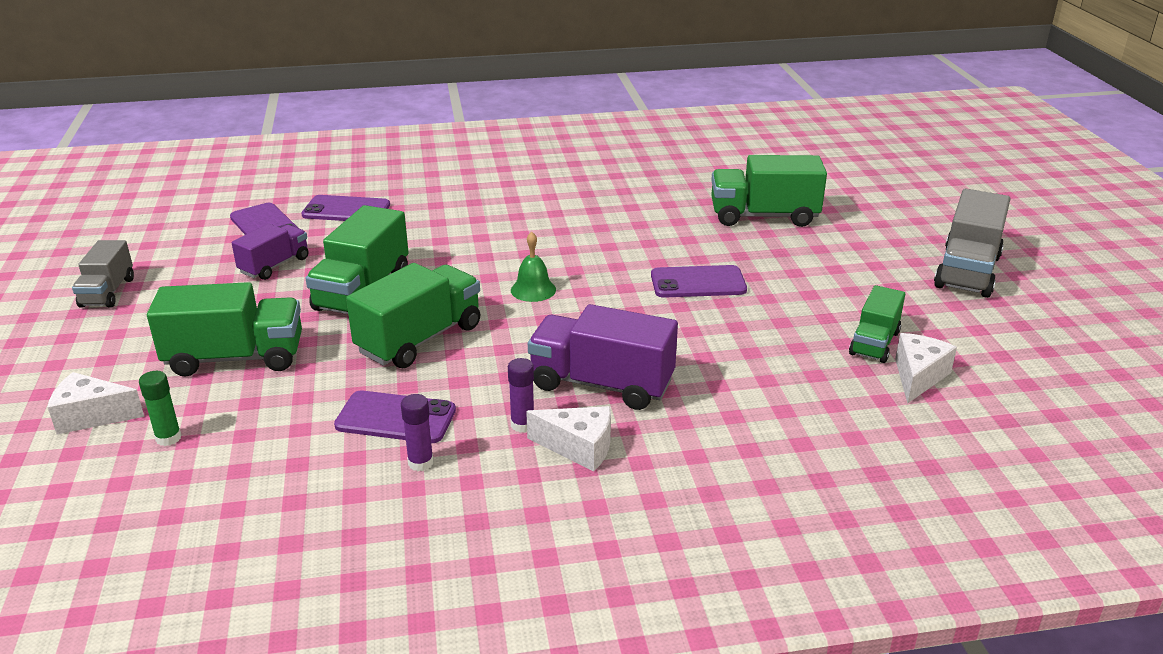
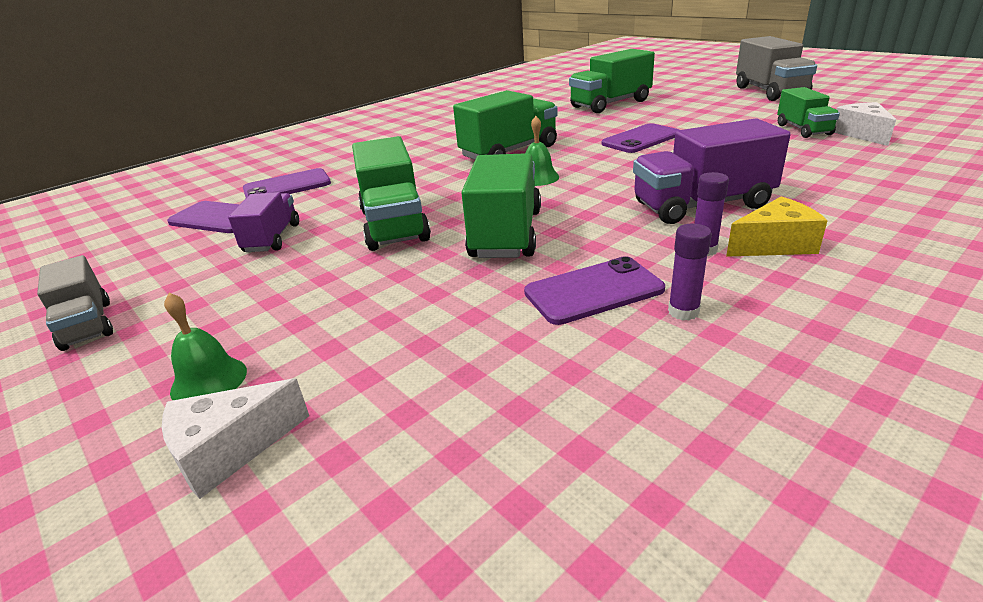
camera: 30 degrees left, 0 degrees up
(124, 367) = (209, 381): none -> green bell
(168, 438) = (378, 422): green glue stick -> none
(235, 358) = (343, 316): green truck -> green truck (509, 152)
(579, 447) = (774, 245): white cheese -> yellow cheese

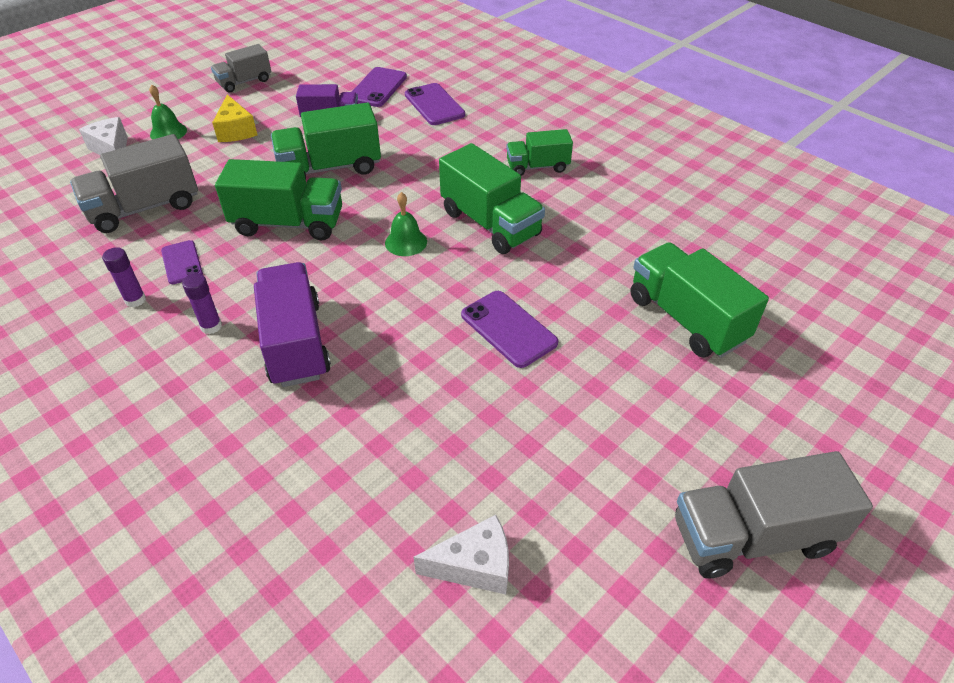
camera: 85 degrees right, 15 degrees up
(458, 354) = (145, 208): none -> grey truck
(593, 291) = (182, 262): purple phone -> purple phone, size x0.66
(774, 245) = (199, 370): yellow cheese -> yellow cheese (236, 130)
(803, 130) = (511, 503): green truck -> green truck (537, 167)

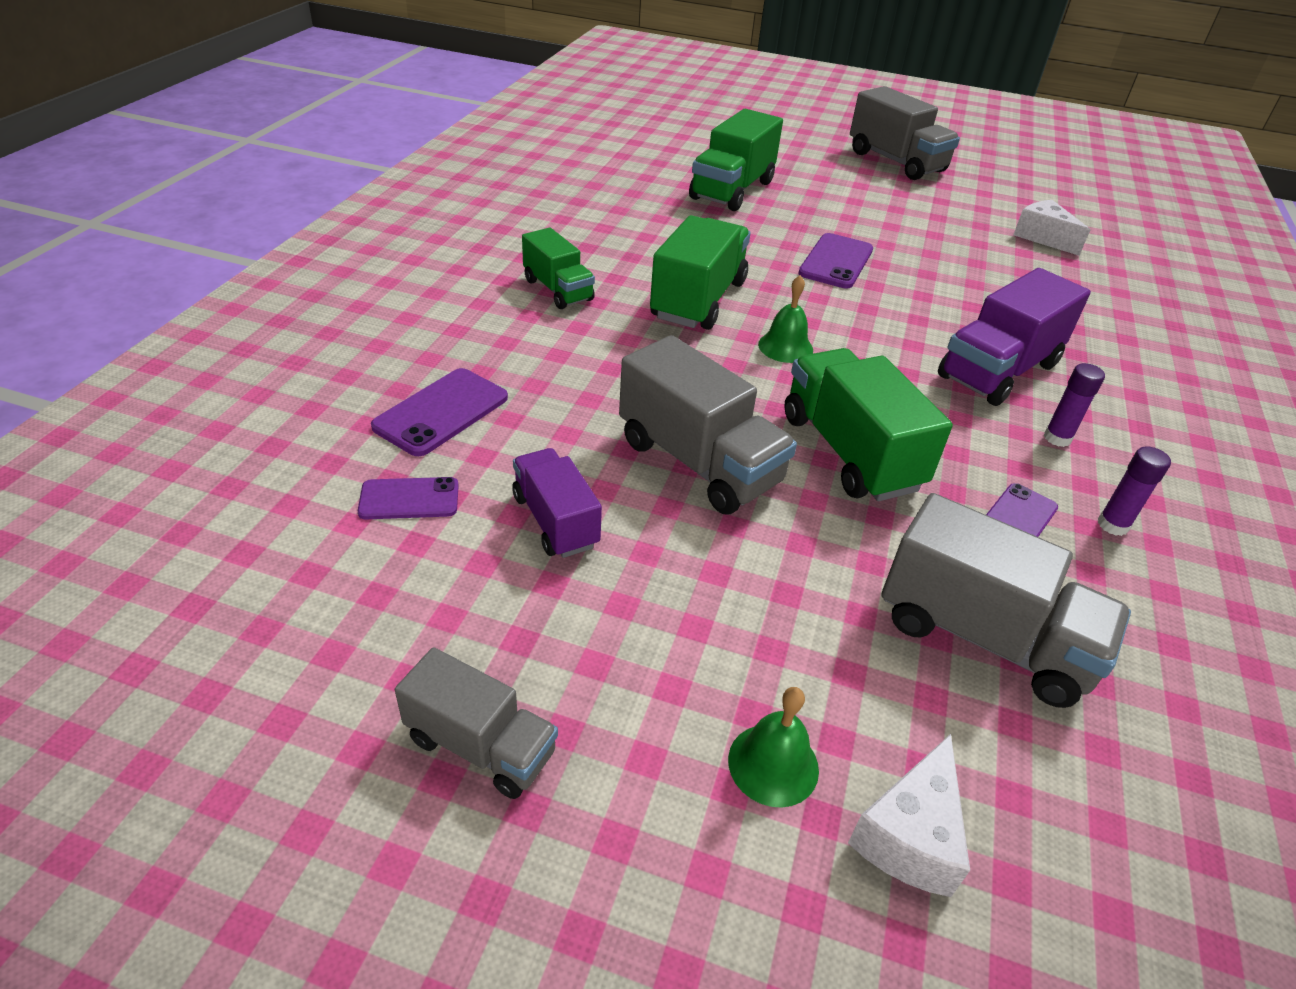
camera: 120 degrees left, 5 degrees down
(236, 130) = (685, 641): yellow cheese -> none
(330, 168) = (699, 462): green truck -> grey truck
(378, 88) = (409, 499): purple phone -> purple phone, size x0.66

